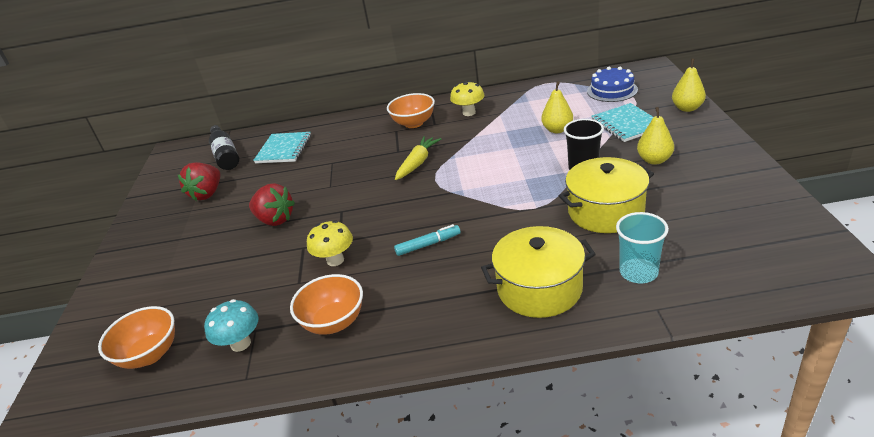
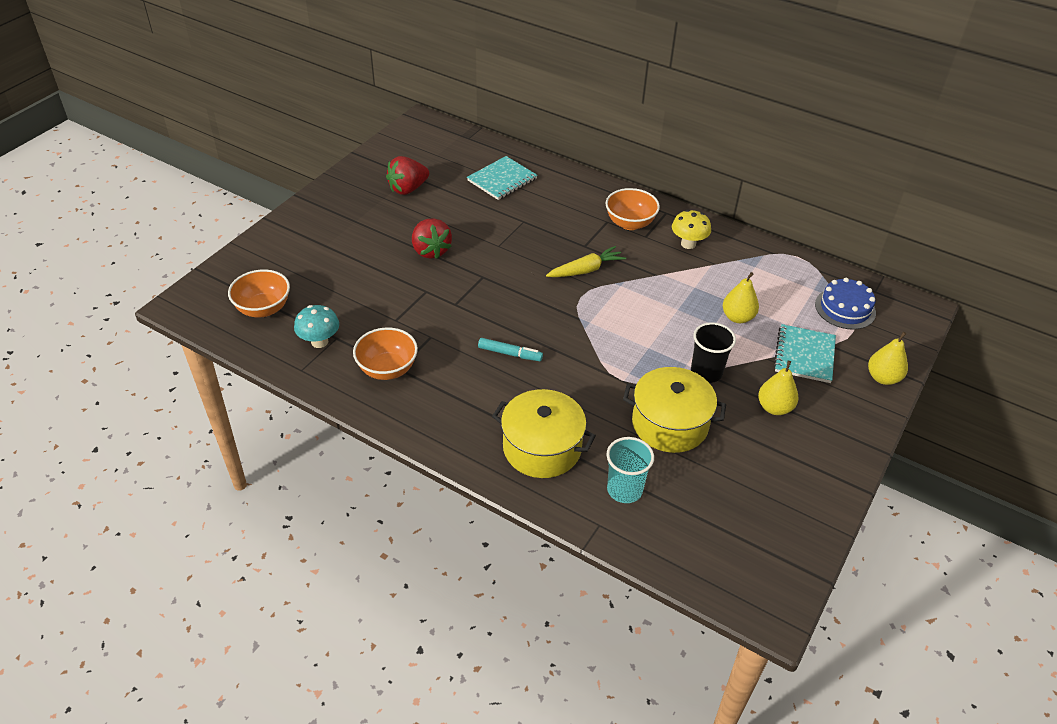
camera: 30 degrees right, 10 degrees up
(225, 155) = (454, 155): black bottle -> none
(335, 260) = (436, 319): yellow mushroom -> none

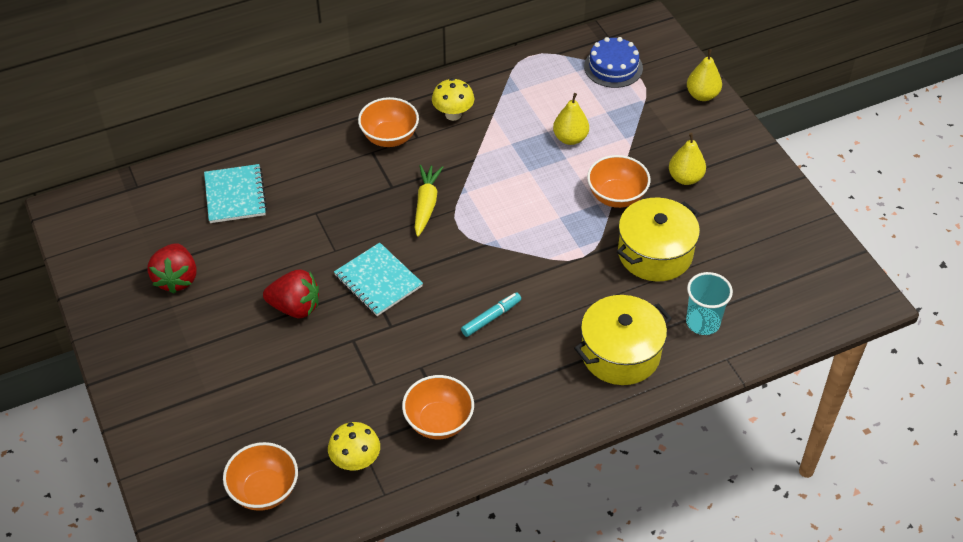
camera: 55 degrees left, 5 degrees up
(319, 342) = (356, 461): turquoise mushroom -> yellow mushroom
(706, 372) = (616, 196): black cup -> orange bowl
(804, 355) = (644, 124): turquoise notebook -> turquoise notebook (378, 281)

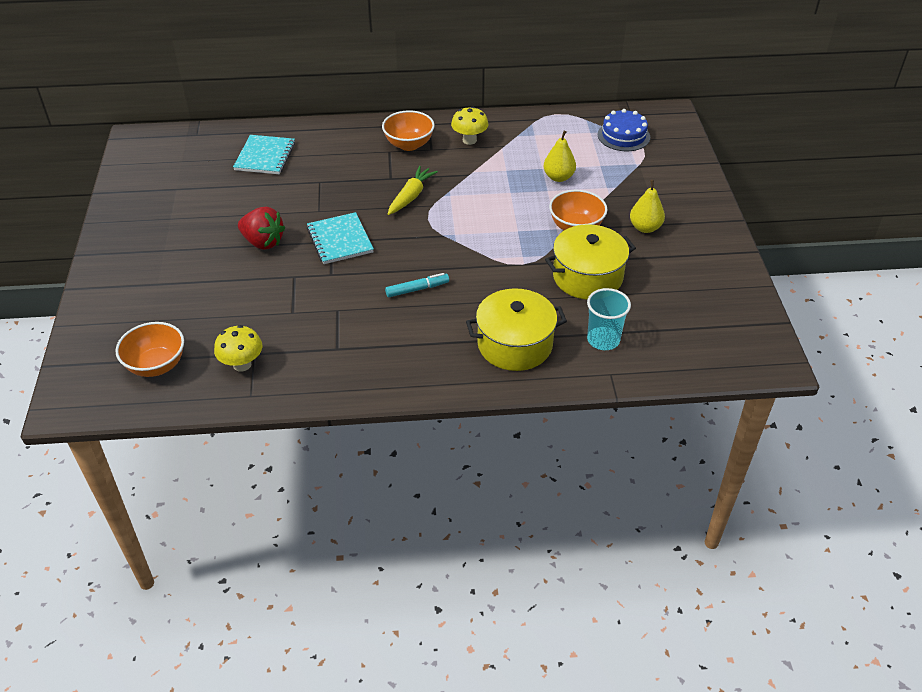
camera: 20 degrees right, 5 degrees down
(176, 279) = (185, 201): red strawberry -> none
(438, 422) = (328, 354): orange bowl -> none
(702, 95) = (692, 171): yellow pear -> none

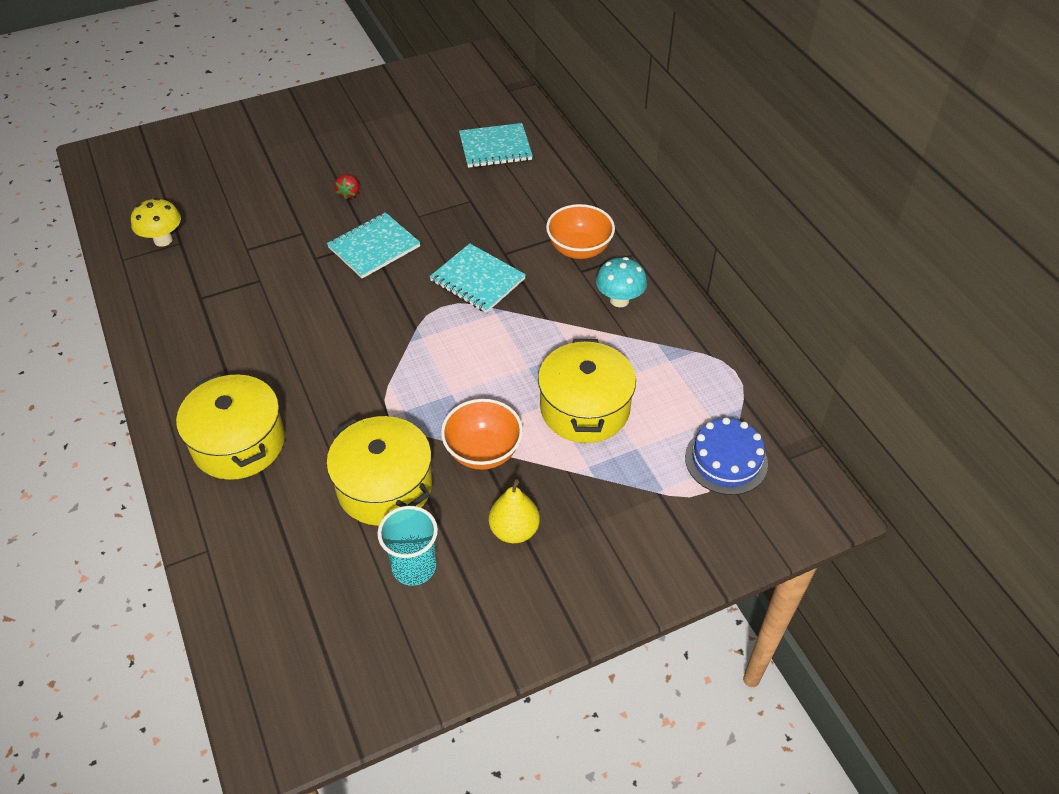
camera: 70 degrees right, 5 degrees up
(156, 365) = (151, 187): orange bowl -> none
(263, 242) = (349, 194): red strawberry -> red strawberry, size x0.53
(411, 196) = (477, 280): yellow carrot -> turquoise notebook
(417, 289) = (311, 332): turquoise marker -> none
(469, 140) = (619, 300): yellow mushroom -> turquoise mushroom
(558, 177) = (584, 408): yellow pear -> yellow pot
(603, 340) = (267, 529): turquoise cup -> turquoise cup (414, 567)

